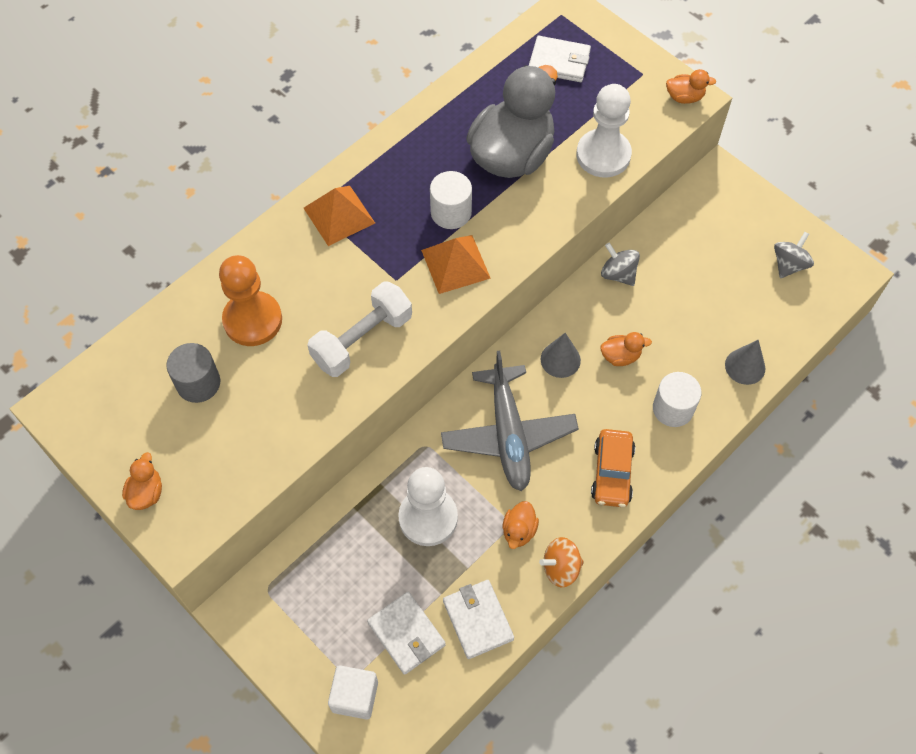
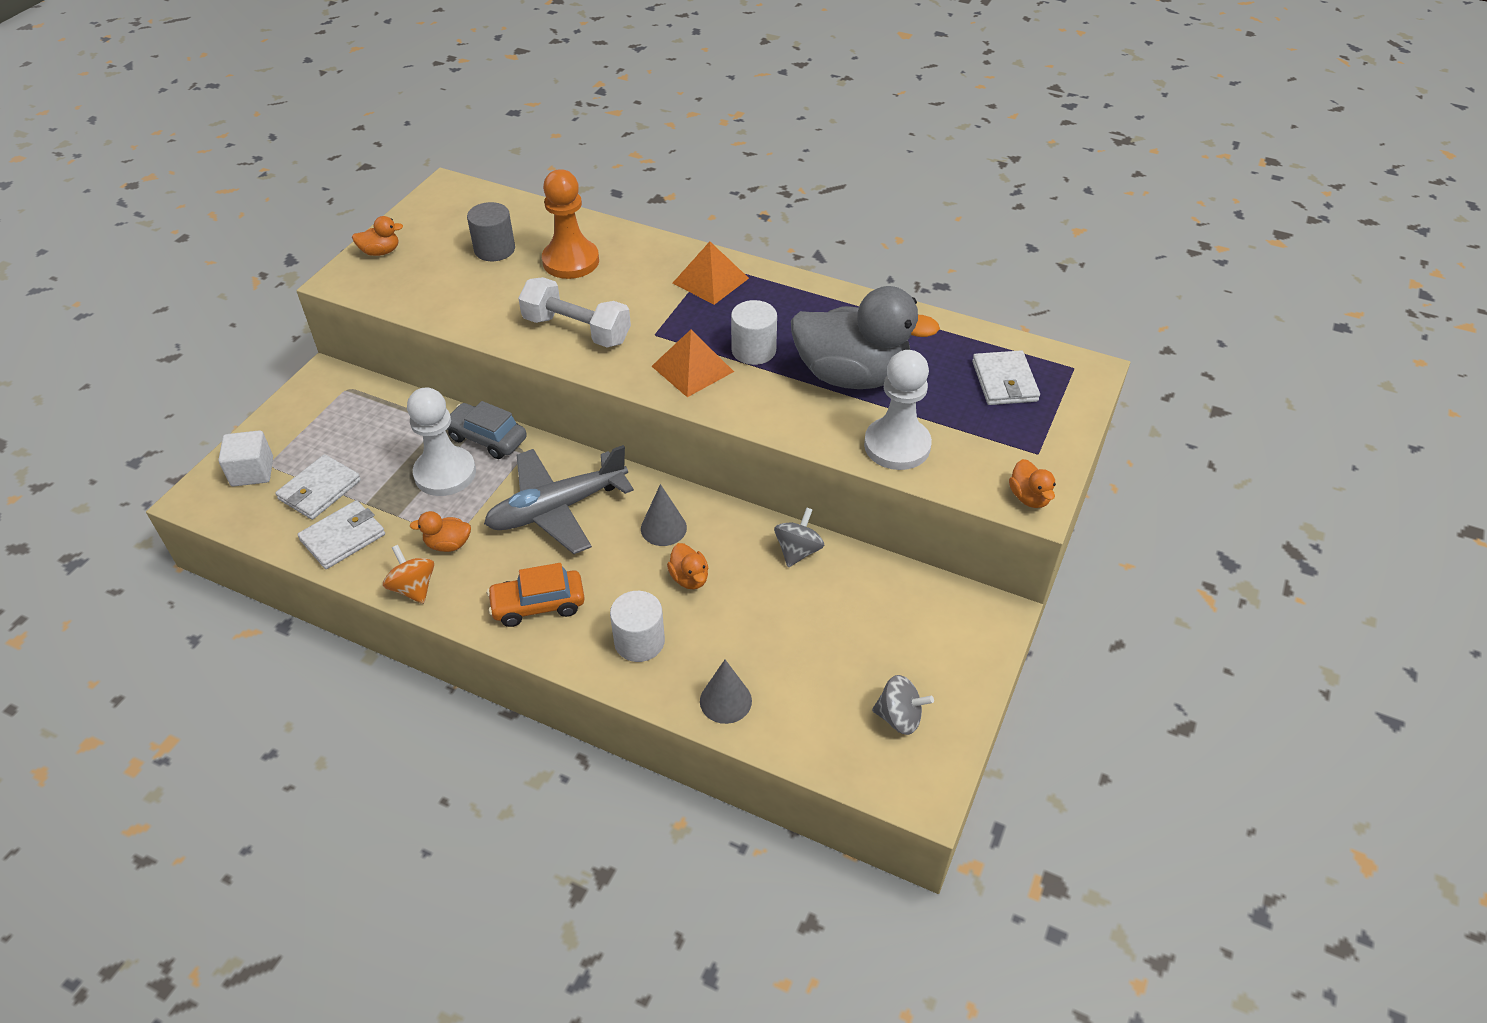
camera: 70 degrees right, 15 degrees down
(395, 473) = (487, 438): none -> grey car

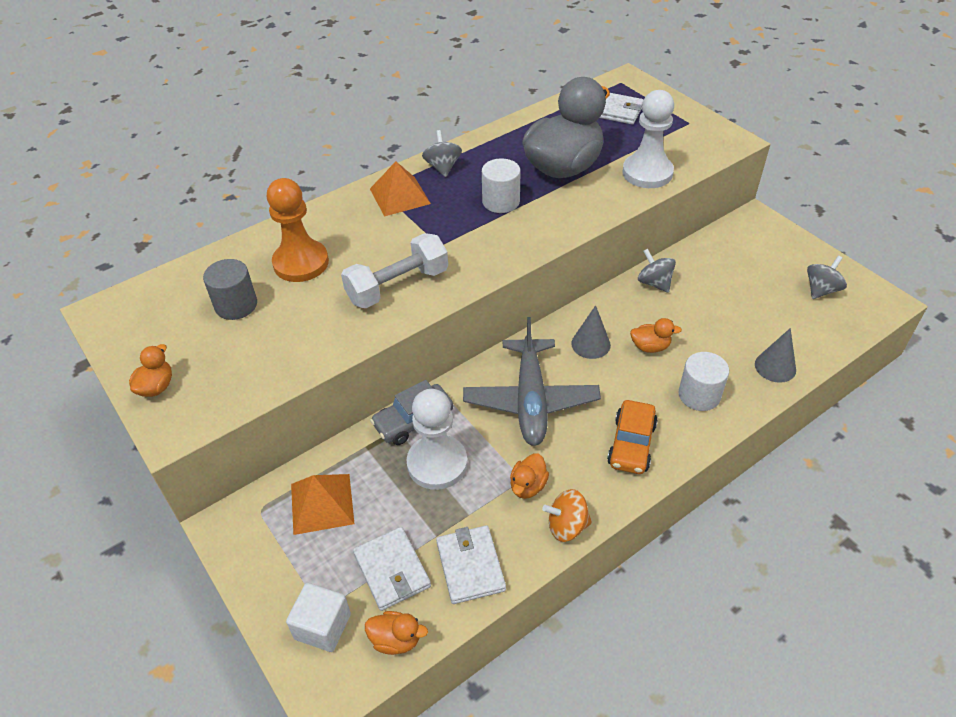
camera: 60 degrees left, 0 degrees up
(692, 368) = (498, 238): orange pyramid -> orange pyramid (322, 503)
(780, 290) = (443, 167): none -> grey spinning top
(1029, 497) = (726, 140): orange duck -> orange duck (396, 640)

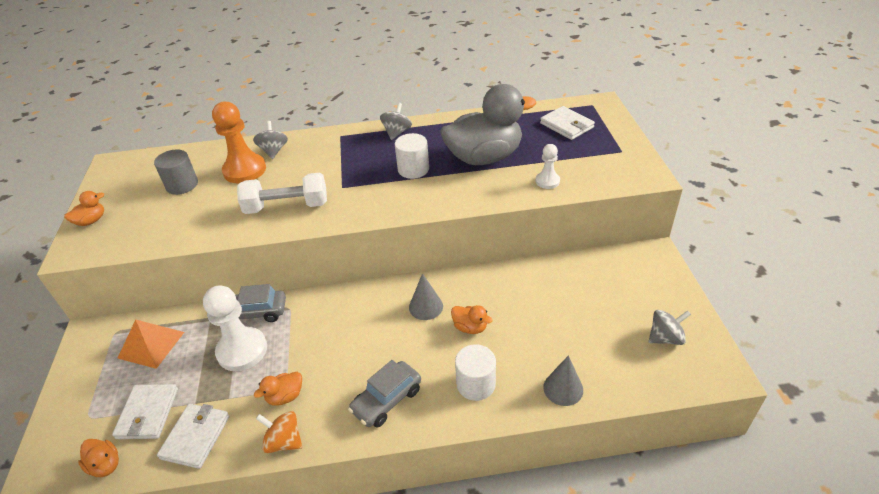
camera: 30 degrees right, 5 degrees down
(323, 626) = (76, 430): white cube -> none
(400, 196) = (349, 144): orange pyramid -> none
(530, 400) = (344, 331): grey plane -> none
(631, 444) = (387, 400): orange car -> grey car
(647, 173) = (547, 181): white pawn -> white pawn, size x0.53
(654, 283) = (518, 277): grey spinning top -> grey spinning top (273, 151)

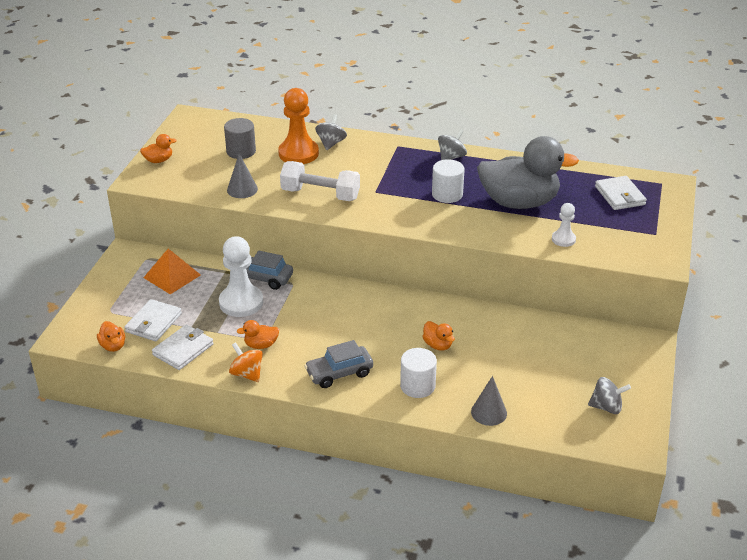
camera: 20 degrees right, 5 degrees down
(426, 306) = (409, 318): grey cone -> grey cone (242, 189)

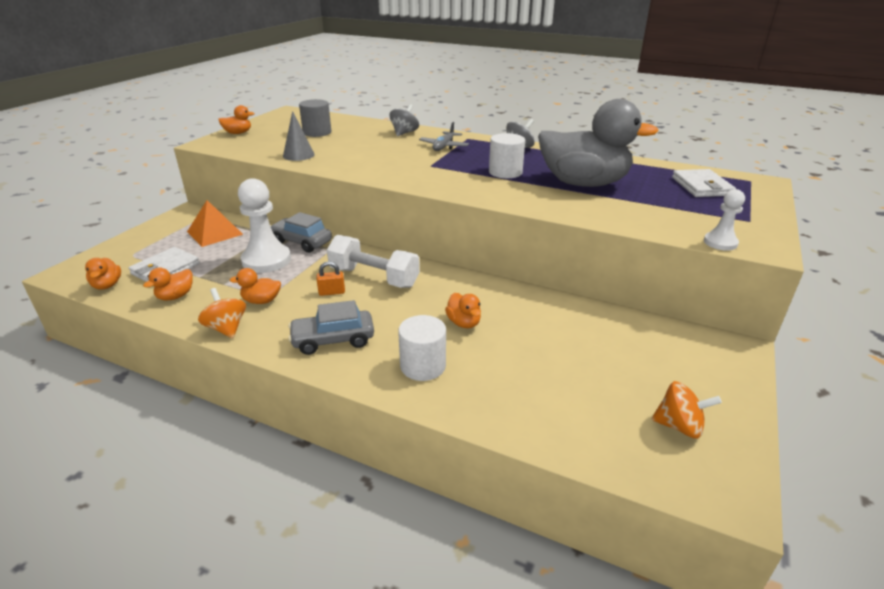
camera: 10 degrees right, 5 degrees down
(183, 349) = (175, 296): white wallet -> orange duck
(298, 153) = (369, 137): orange pawn -> none
(317, 329) = (332, 292): none -> orange padlock
(320, 194) = (373, 163): white dumbbell -> white dumbbell (374, 277)
(378, 162) = (444, 146): none -> grey plane
(489, 412) = (507, 411): grey cone -> none
(563, 239) = (632, 216): white pawn -> white pawn (720, 242)
(606, 407) = (679, 426): grey spinning top -> orange spinning top

